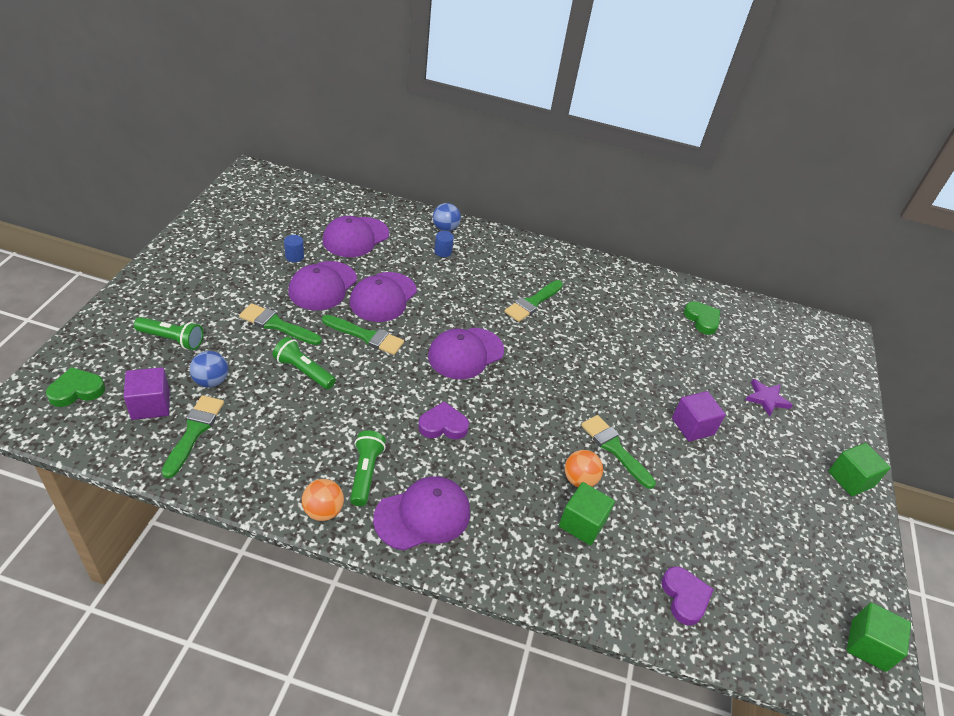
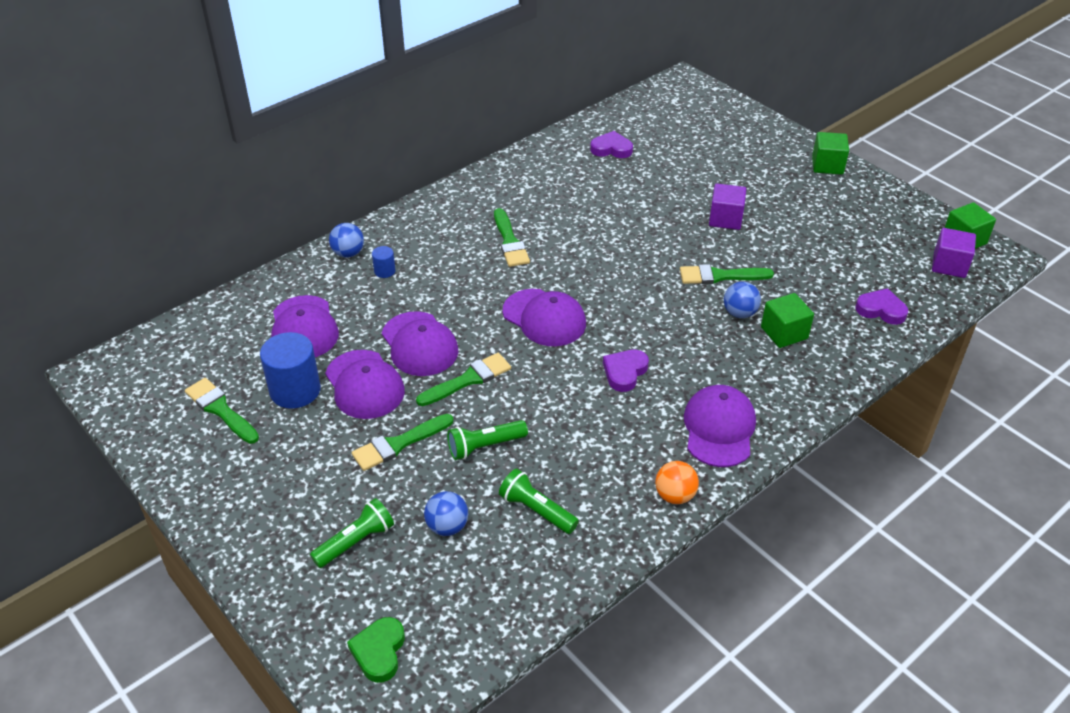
camera: 50 degrees left, 0 degrees up
(150, 405) = (448, 589): purple cube -> purple cube (949, 265)
(194, 431) = (512, 562): green brush -> green brush (220, 409)
(294, 256) = (295, 390): blue cylinder -> blue cylinder, size x2.12
(365, 473) = (648, 449): green flashlight -> green flashlight (536, 510)
(465, 353) = (544, 318): purple cap -> purple cap turned 45 degrees counterclockwise
(579, 480) = (739, 313): orange ball -> blue ball
(702, 320) = (611, 149): green heart -> purple heart
(766, 399) = (724, 162): purple star -> none

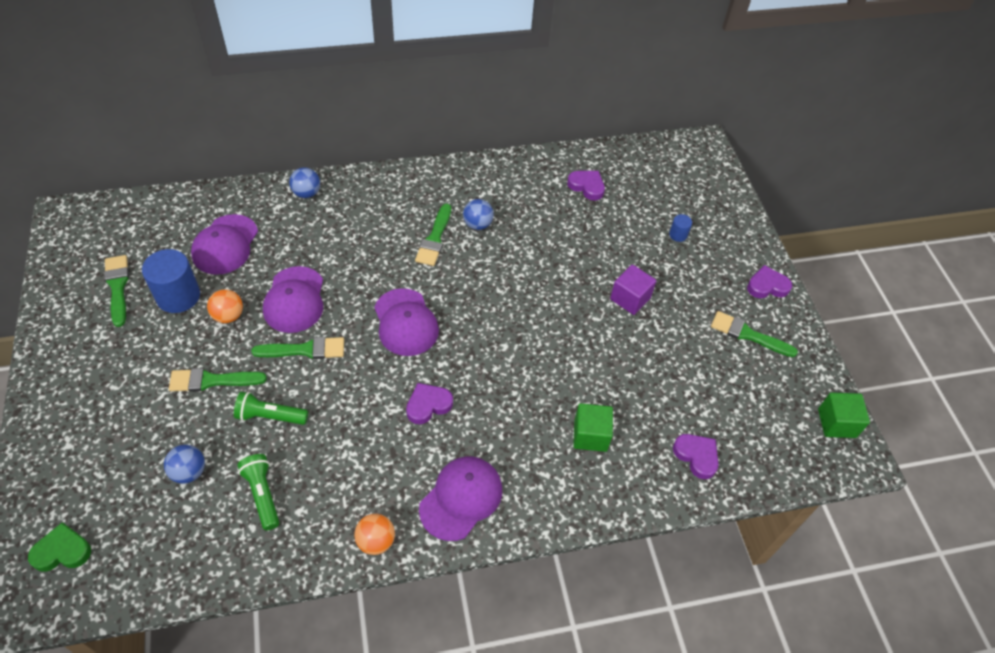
camera: 25 degrees right, 10 degrees up
(355, 541) = (118, 448): green flashlight -> none
(364, 385) = (228, 316): purple cap -> orange ball
(379, 652) = (62, 551): green heart -> green heart turned 45 degrees clockwise
(384, 271) = (320, 221): blue cylinder -> blue cylinder (678, 235)
(720, 276) = (580, 352): green brush -> green brush (748, 334)
(739, 313) = (567, 397): blue ball -> blue ball (477, 224)
(827, 165) = (767, 286): green cube -> purple heart
(949, 265) = (799, 442): purple cube -> none

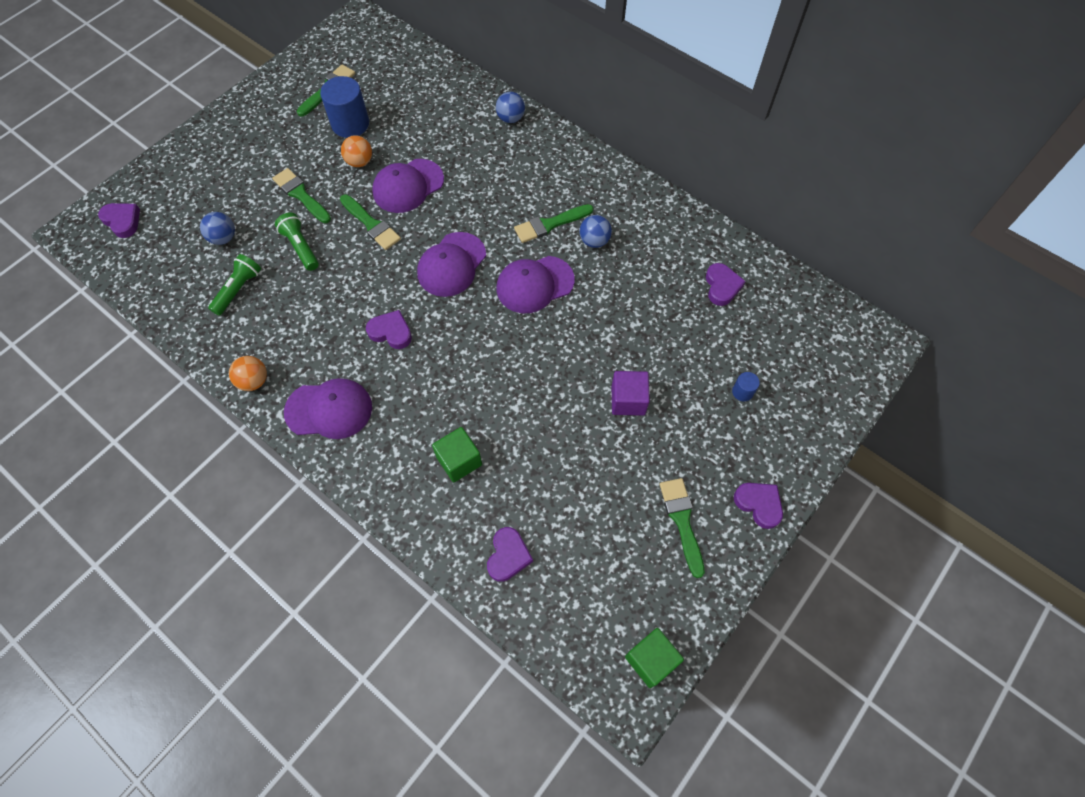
camera: 55 degrees right, 10 degrees up
(62, 551) = (122, 221): green heart -> purple heart
(225, 245) = (417, 113): purple cap -> purple cap (534, 284)

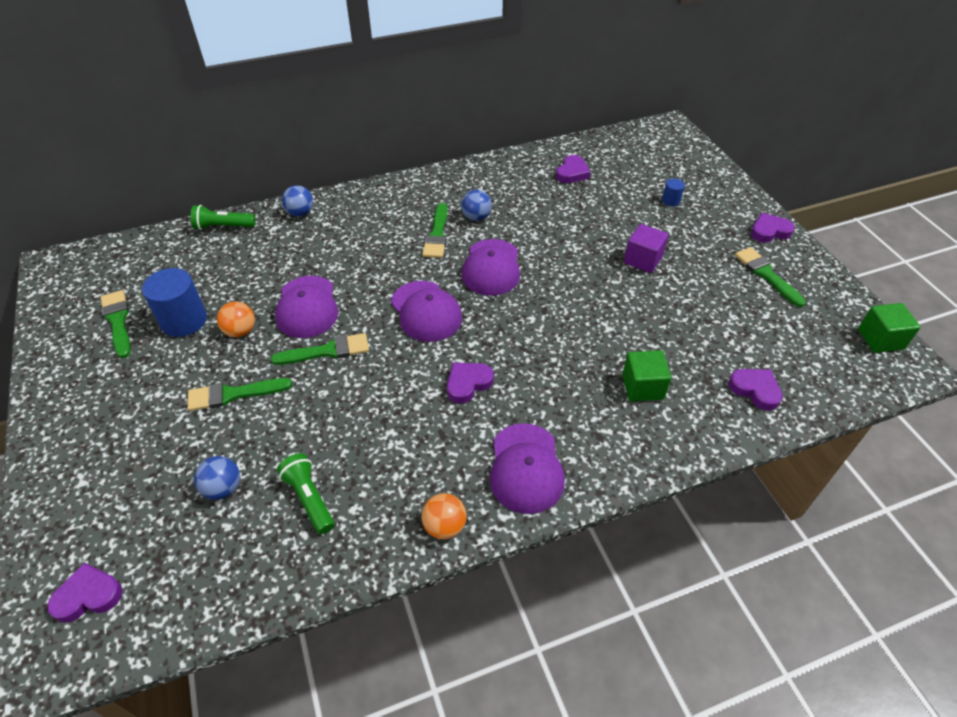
camera: 60 degrees left, 15 degrees down
(300, 247) = (302, 419): green flashlight -> green flashlight (223, 227)
(329, 410) = (526, 468): purple cap -> purple cap turned 150 degrees clockwise
(682, 521) = (766, 274): green brush -> green brush turned 45 degrees clockwise
(722, 286) = (572, 173): purple heart -> purple heart turned 90 degrees clockwise

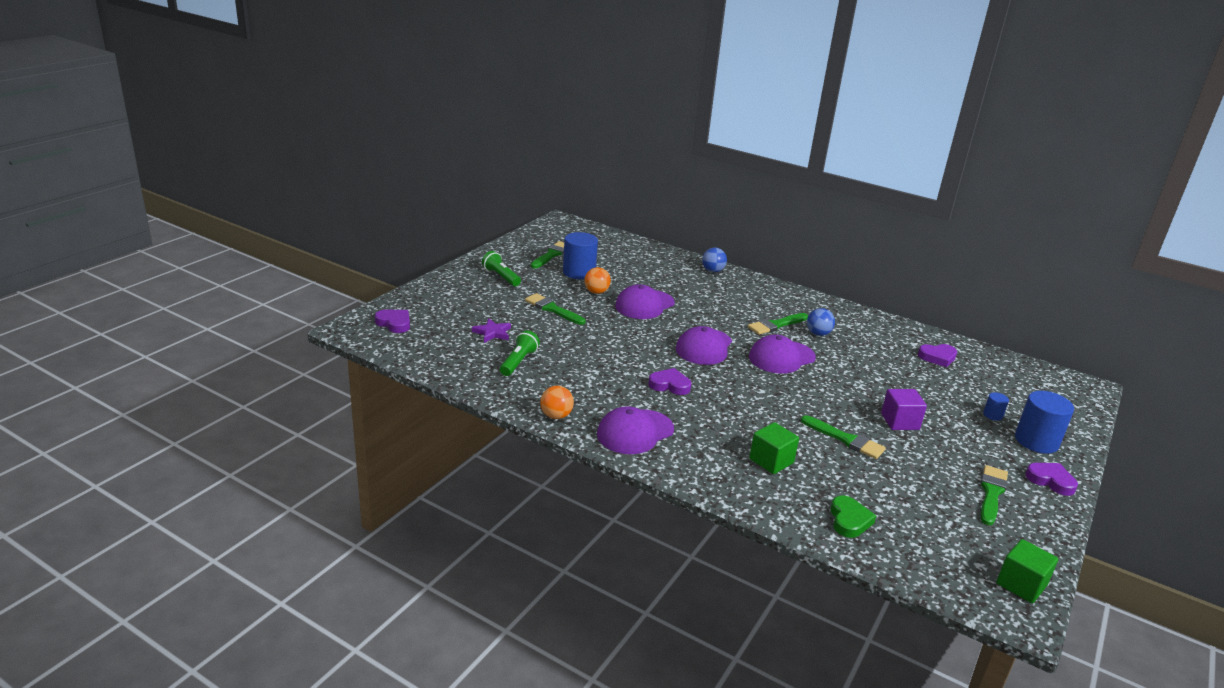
camera: 50 degrees right, 20 degrees down
(223, 227) = (661, 252): green flashlight -> green flashlight (501, 277)
(223, 488) = (492, 333): blue ball -> purple star
(327, 351) = (623, 325): green brush -> green brush (846, 439)
(718, 202) = (1036, 441): none -> blue cylinder
(755, 390) = (849, 520): purple heart -> green heart

